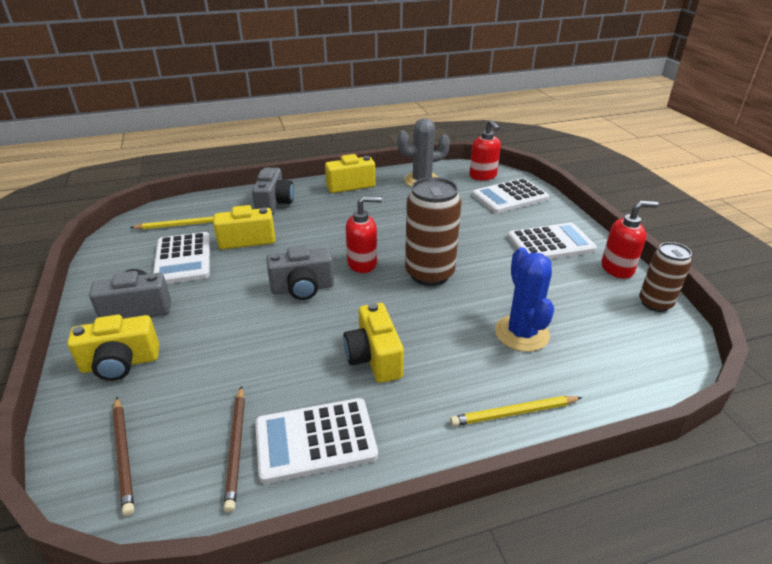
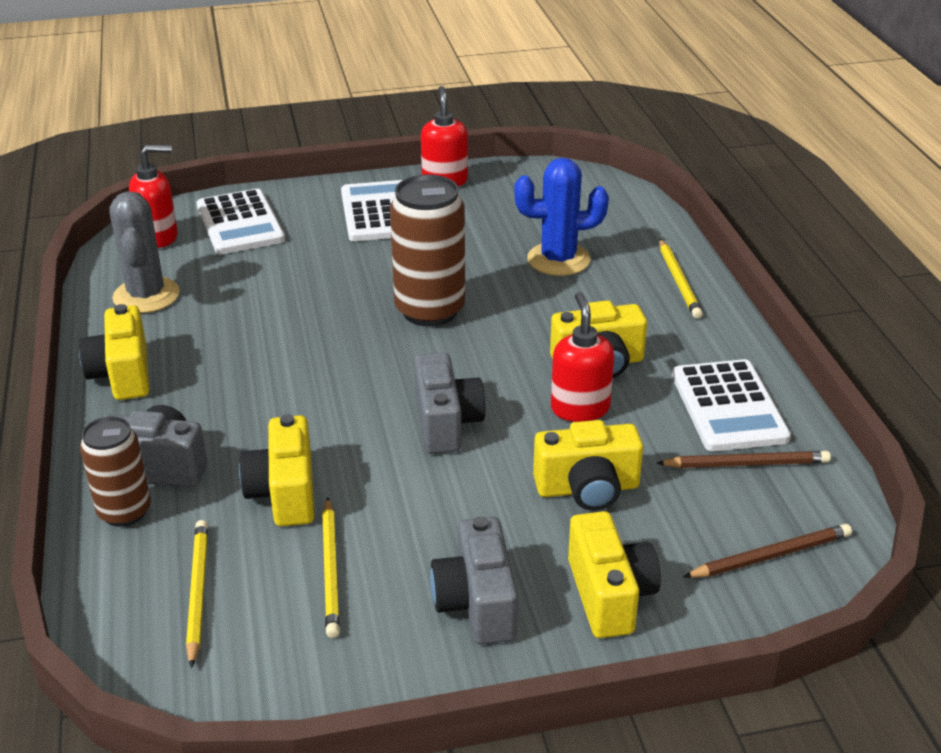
camera: 85 degrees left, 0 degrees up
(183, 259) = (331, 570): white calculator -> yellow pencil
(226, 353) = (587, 488): none -> yellow camera
(362, 263) = (392, 366): red soap dispenser -> red soap dispenser (580, 408)
(655, 303) = (513, 174): brown can -> brown can (124, 511)

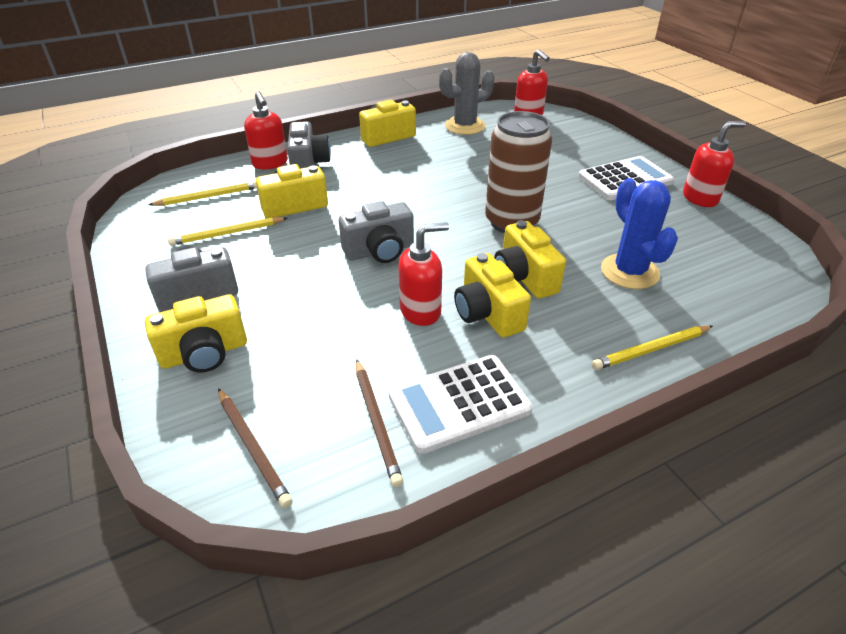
camera: 75 degrees right, 5 degrees up
(124, 511) = (270, 163): brown can -> red soap dispenser
(240, 223) = (565, 135): white calculator -> none
(587, 488) = (322, 327): yellow camera -> yellow camera (524, 277)

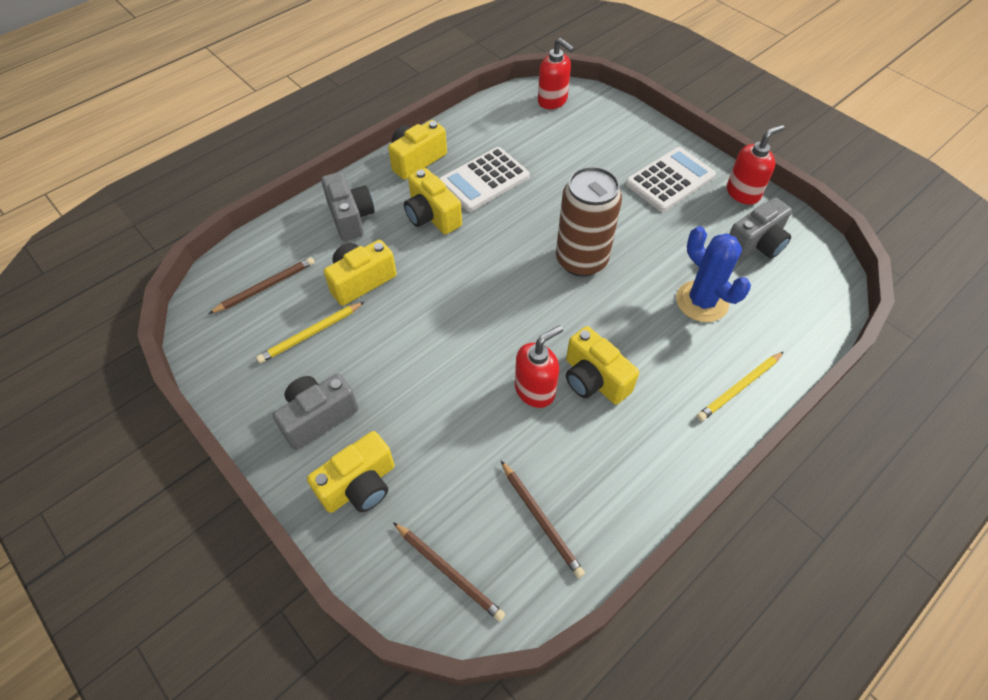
camera: 15 degrees left, 15 degrees up
(208, 197) = (265, 287): yellow pencil -> brown pencil
(270, 163) = (309, 224): red soap dispenser -> none
(379, 251) = (470, 325): grey camera -> grey camera (755, 244)
(459, 403) = (601, 483): white calculator -> white calculator (484, 180)
(464, 126) = (492, 128): grey cactus -> none
(524, 277) = (613, 328): yellow camera -> yellow camera (432, 216)

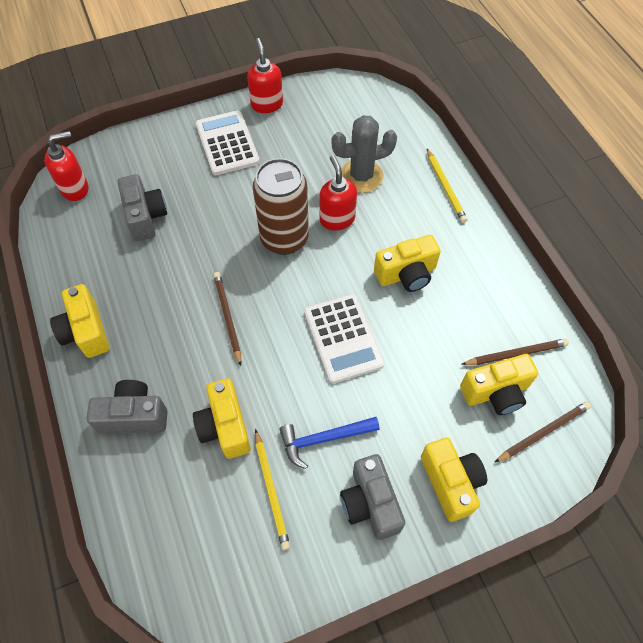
camera: 70 degrees left, 5 degrees up
(265, 287) = (189, 524): brown pencil -> brown pencil (227, 317)
(372, 359) = (324, 439): none -> blue hammer
(432, 216) = (172, 339): yellow camera -> yellow camera (496, 392)
(484, 180) = (148, 280): white calculator -> white calculator (343, 338)
(535, 390) = (402, 318): red soap dispenser -> red soap dispenser (337, 219)
(702, 301) = (361, 176): blue cactus -> grey cactus
(755, 244) = (322, 120): grey camera -> grey camera (145, 217)

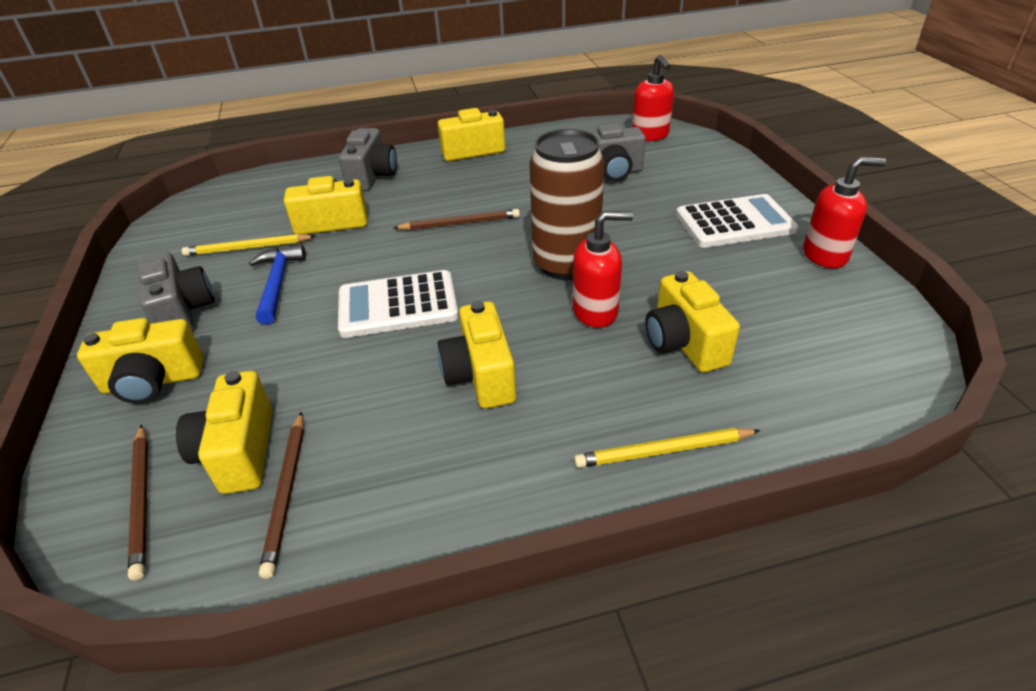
camera: 100 degrees right, 20 degrees down
(361, 176) = (684, 343): grey cactus -> yellow camera
(370, 503) = (183, 312): grey camera -> grey camera turned 75 degrees clockwise

